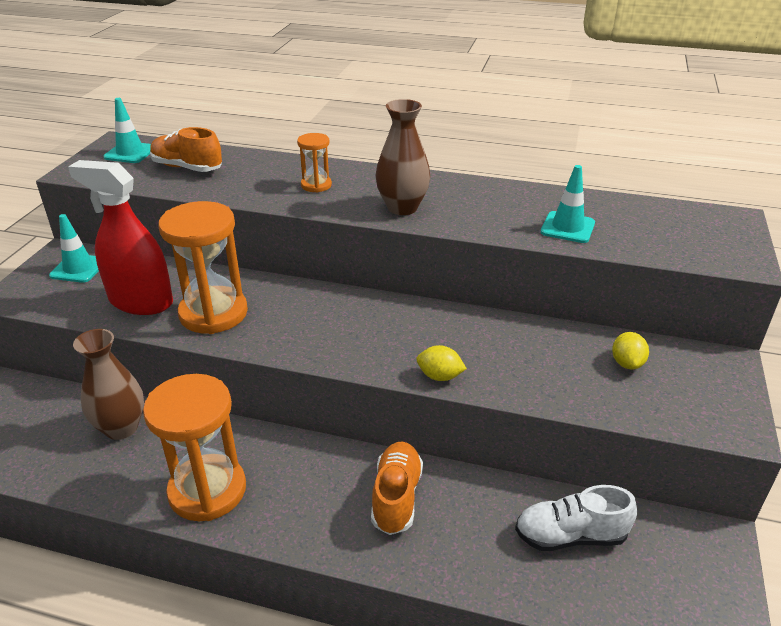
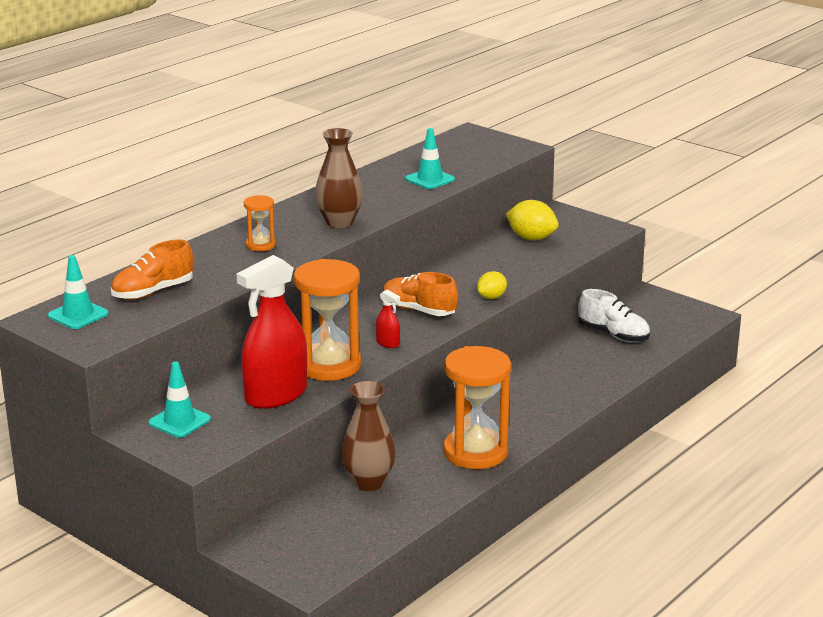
camera: 65 degrees left, 10 degrees down
(280, 335) = (387, 343): none -> red spray bottle
(396, 497) = (539, 382): orange shoe -> orange shoe (419, 310)
(570, 536) = (613, 335): white shoe -> white shoe turned 75 degrees counterclockwise
(627, 363) = (531, 238): yellow lemon -> yellow lemon, size x1.58

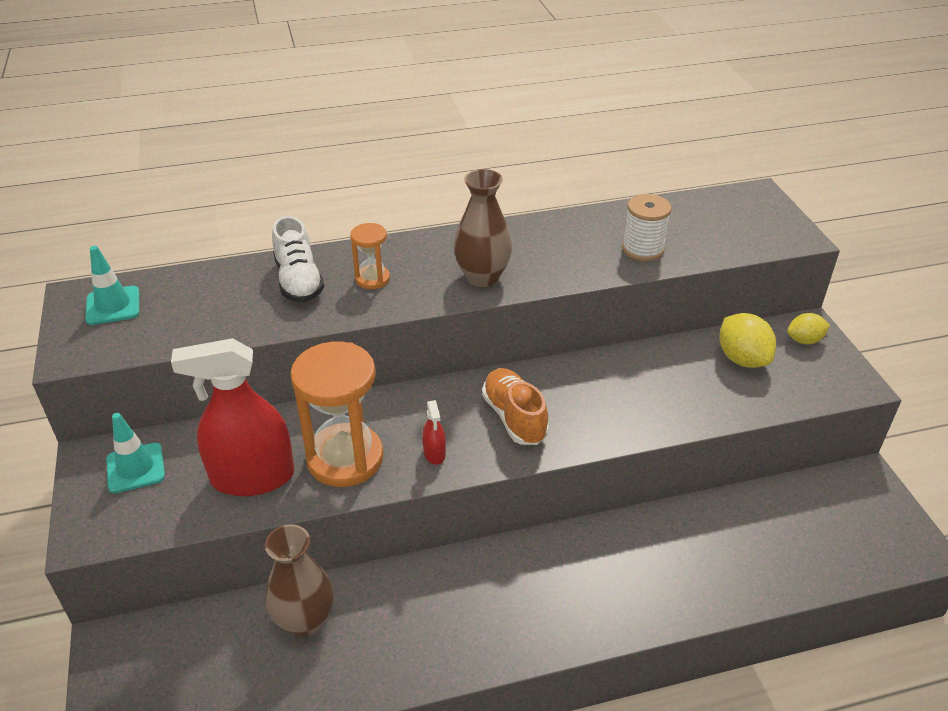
camera: 35 degrees right, 15 degrees up
(153, 292) = (206, 303): orange shoe -> none
(430, 179) = (643, 249): turquoise traffic cone -> white spool
(475, 452) = (451, 638): orange hourglass -> none
(491, 297) = (611, 434): yellow lemon -> yellow lemon (804, 340)
(613, 335) = (771, 526): white shoe -> white shoe (298, 281)

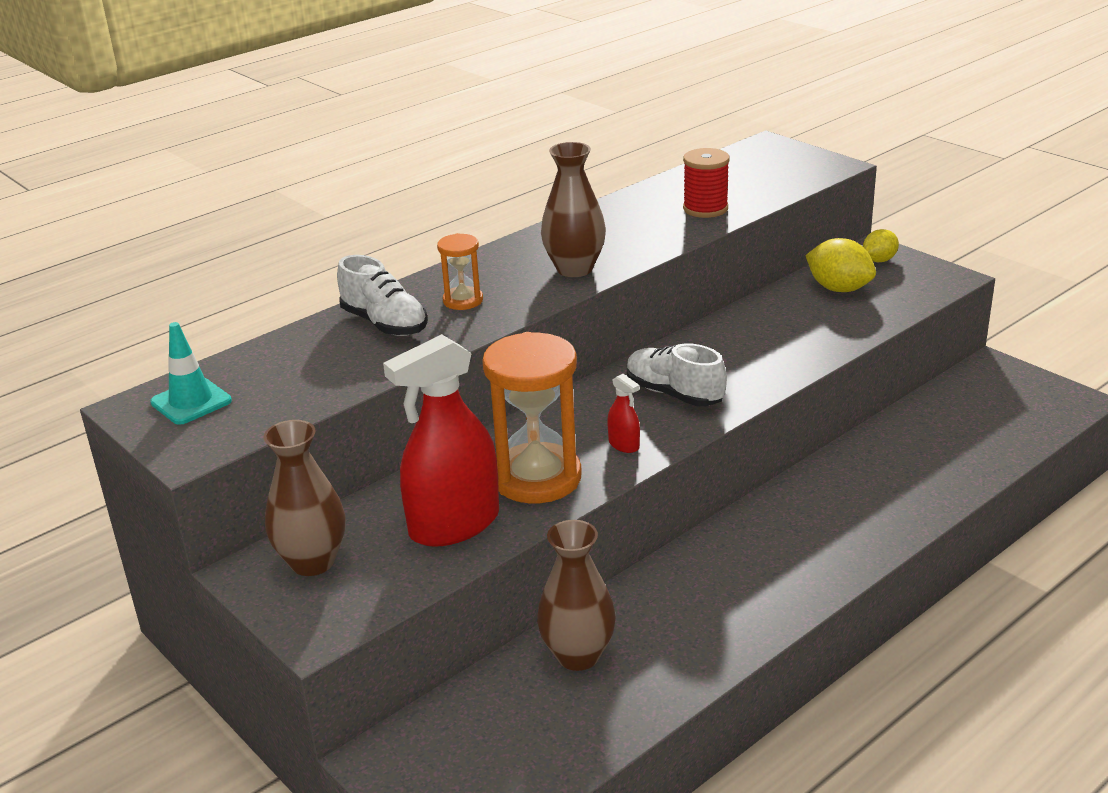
camera: 25 degrees left, 10 degrees down
(135, 468) = (312, 562): turquoise traffic cone -> brown vase
(514, 417) = (674, 394): orange shoe -> white shoe
(643, 249) = (705, 209): white spool -> red spool

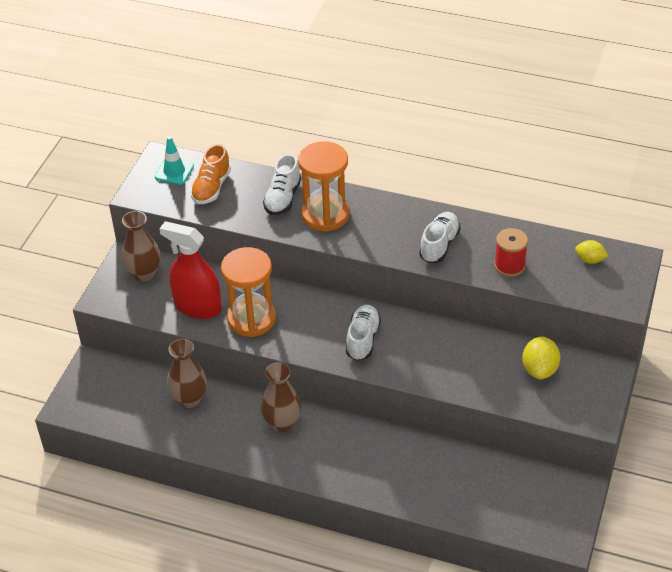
camera: 60 degrees right, 15 degrees up
(277, 377) = (211, 187): none -> orange shoe
(463, 301) = (325, 215): orange hourglass -> orange hourglass, size x2.02
(574, 269) = (390, 242): brown vase -> brown vase (282, 423)
(619, 240) = (439, 245): none -> white shoe
(624, 445) = (301, 339): red spray bottle -> none
(879, 260) = (596, 377): yellow lemon -> yellow lemon (590, 260)

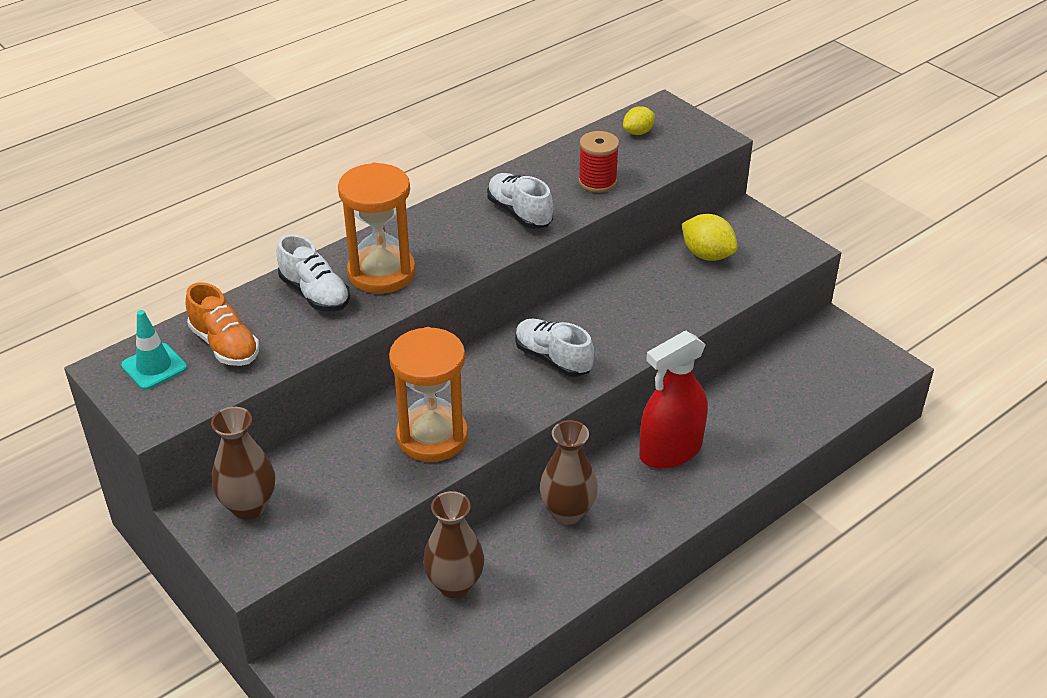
camera: 60 degrees left, 5 degrees down
(197, 307) = (362, 478): red spray bottle -> red spray bottle (670, 450)

